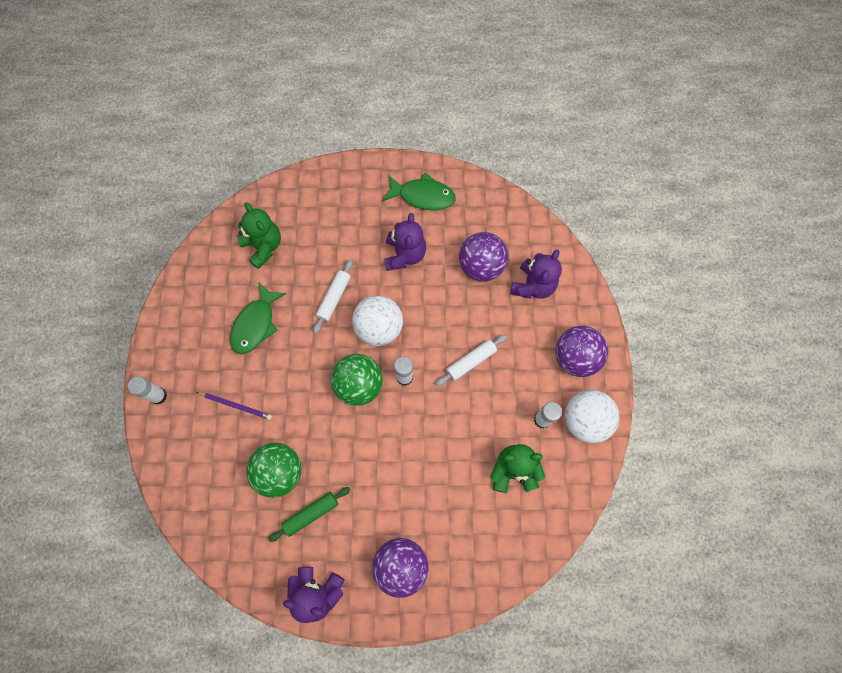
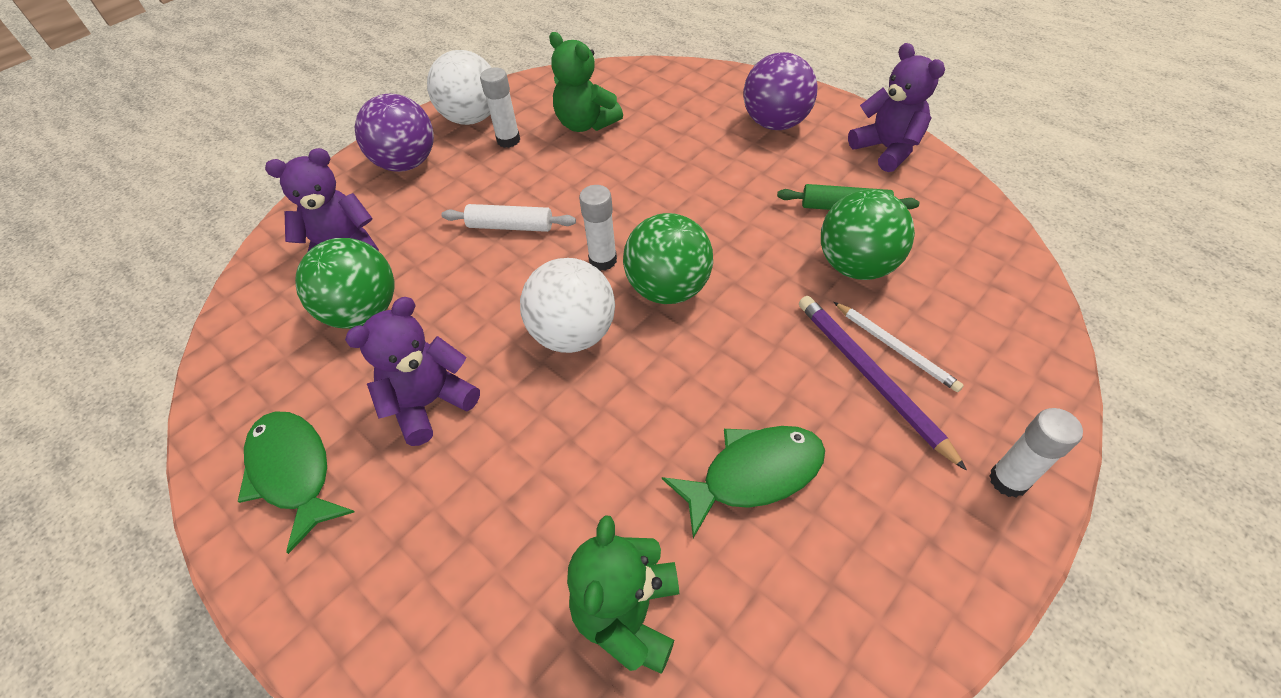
camera: 135 degrees left, 20 degrees down
(233, 431) = (896, 348): none -> white pencil
(236, 405) = (870, 377): purple pencil -> purple pencil, size x1.52
(334, 298) = (593, 419): white rolling pin -> none
(481, 266) = (363, 312): purple ball -> green ball

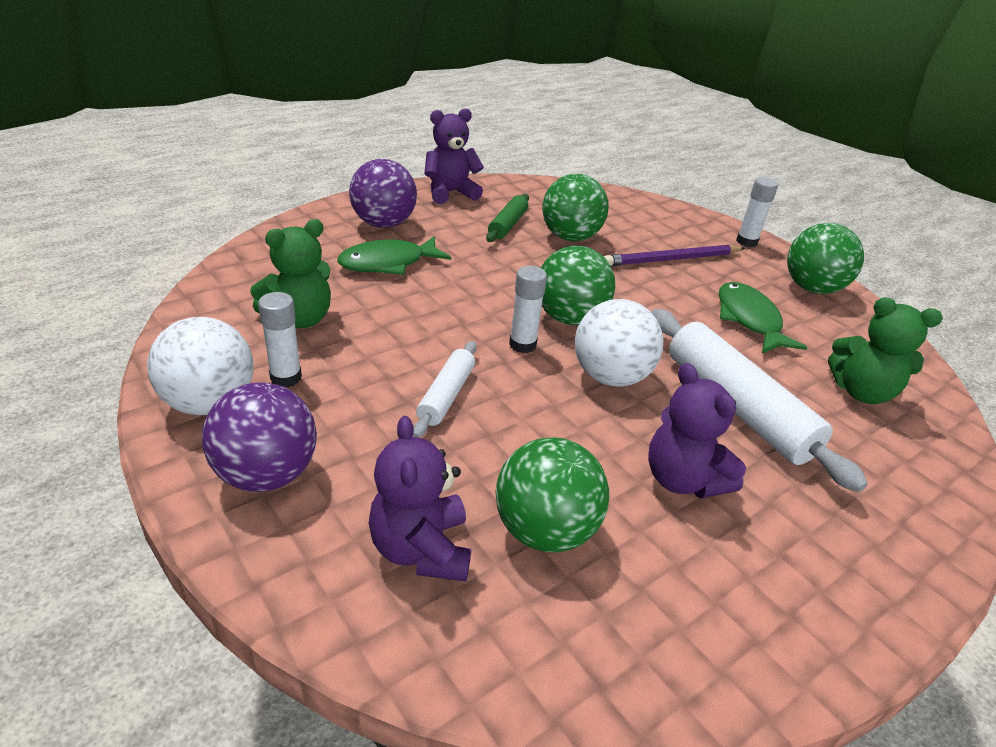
camera: 85 degrees left, 15 degrees down
(293, 472) = (770, 596): green fish -> green fish (388, 263)
(553, 454) = (737, 407): none -> white rolling pin
(896, 348) = (648, 245): white pencil -> none
(904, 577) = (812, 288): none -> green ball

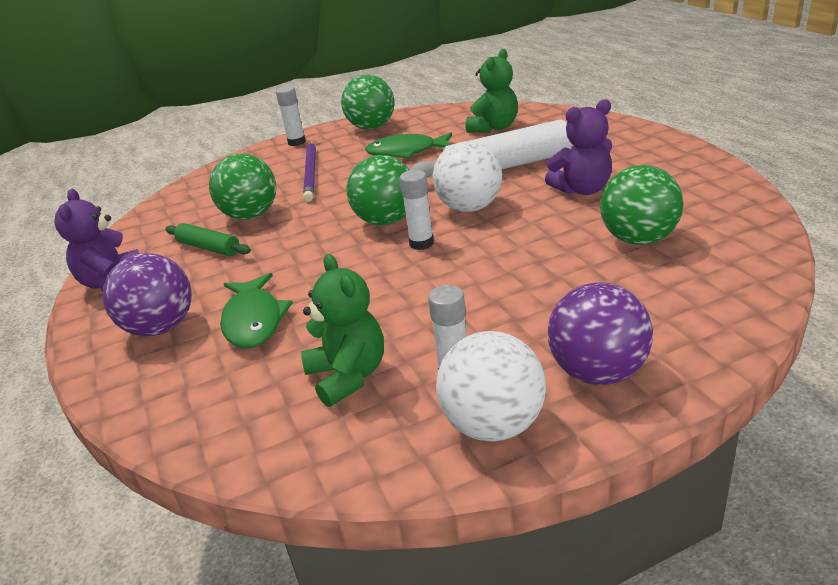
camera: 70 degrees left, 5 degrees down
(421, 549) = (668, 288): purple teddy bear -> none
(446, 395) = (489, 280): white rolling pin -> none

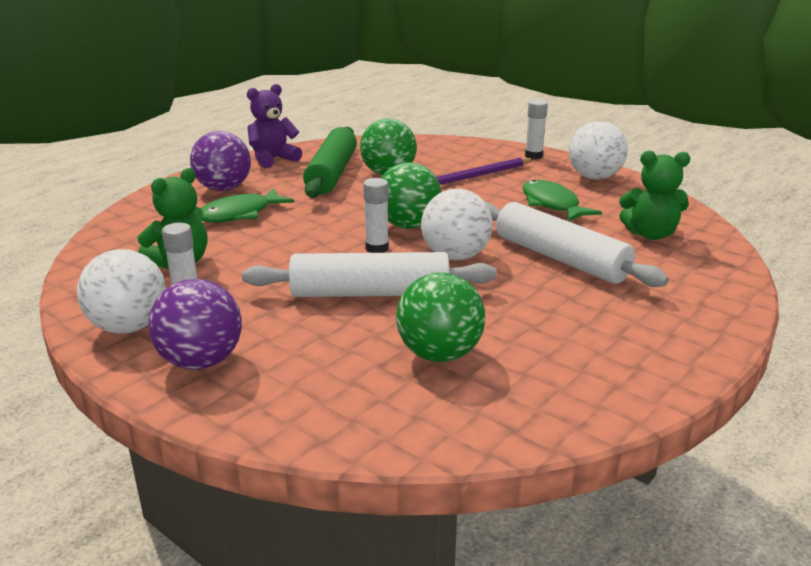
camera: 60 degrees right, 5 degrees down
(209, 248) = (332, 174): green rolling pin -> green rolling pin, size x1.89
(372, 127) = (594, 177): green ball -> white ball
(512, 258) = (370, 293): none -> white rolling pin
(582, 189) = (533, 307): purple teddy bear -> none

